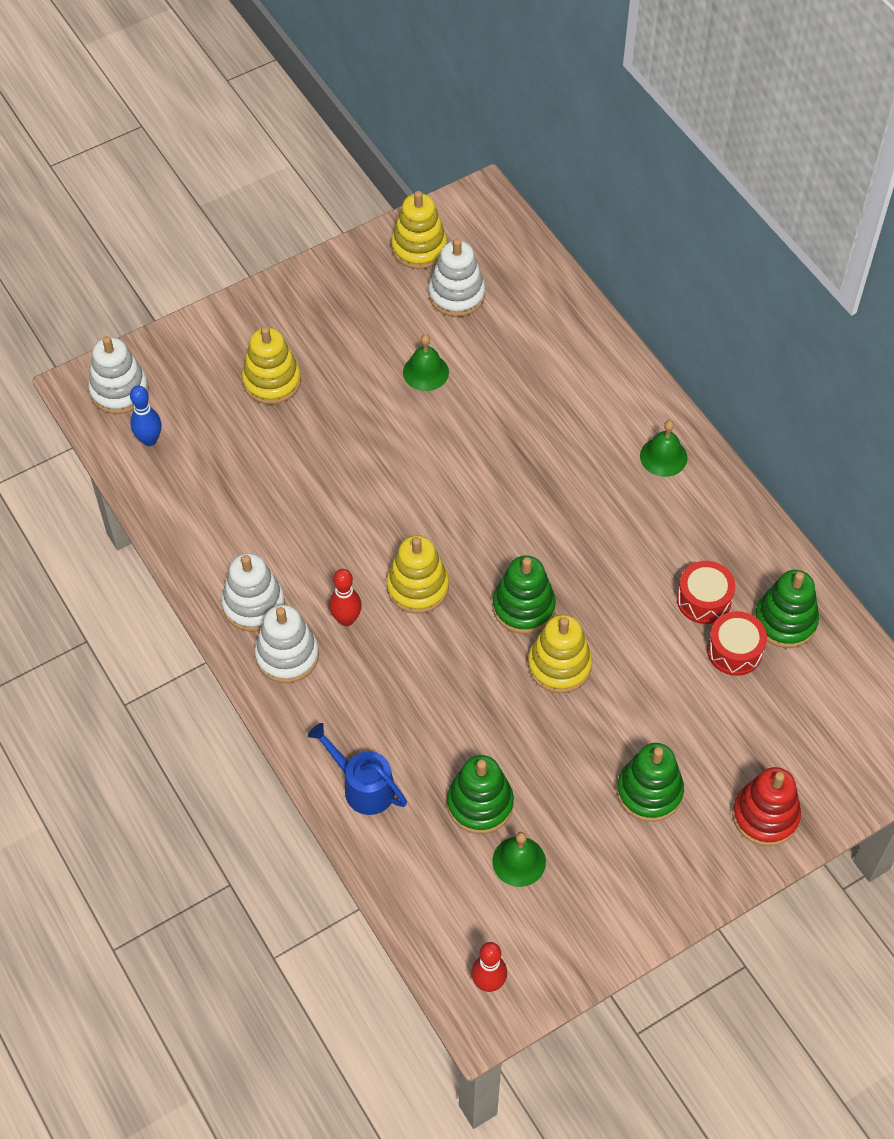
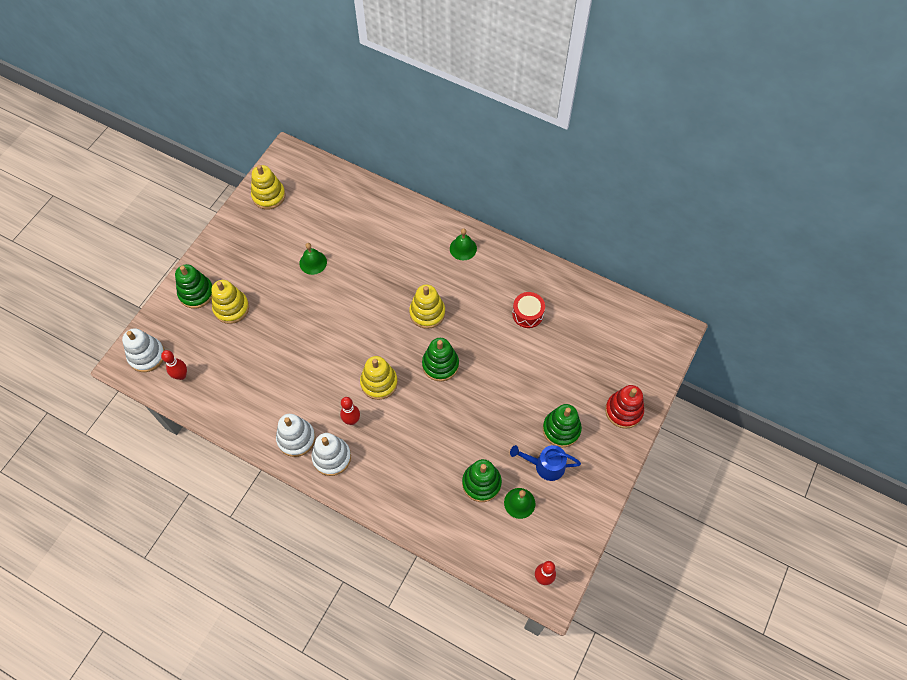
camera: 30 degrees left, 5 degrees up
(149, 440) = (181, 375): blue bowling pin -> red bowling pin
(362, 786) = (415, 508): blue watering can -> blue watering can (545, 465)
(456, 295) = (304, 212): white stacking toy -> none
(559, 665) = (477, 386): yellow stacking toy -> yellow stacking toy (427, 313)
(734, 651) = (558, 333): red drum -> none
(785, 621) = (573, 304): green stacking toy -> green stacking toy (196, 293)

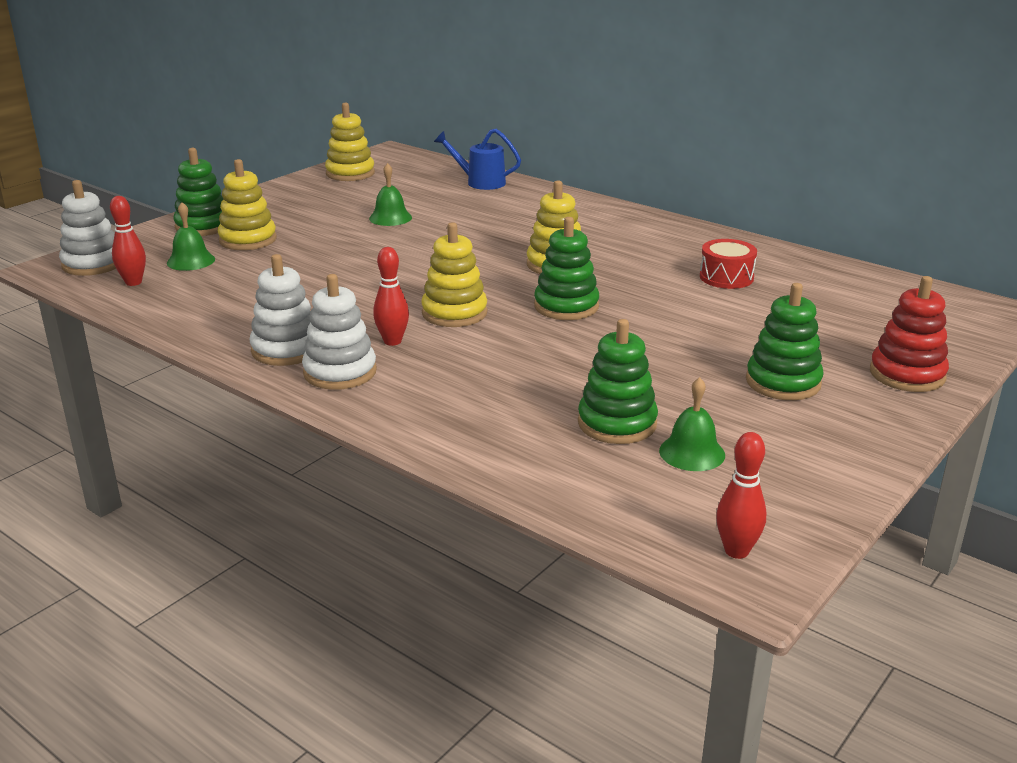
camera: 10 degrees right, 35 degrees down
(463, 248) = (626, 223): green bell -> green bell (191, 261)
(545, 465) = (748, 416): blue watering can -> blue watering can (480, 182)

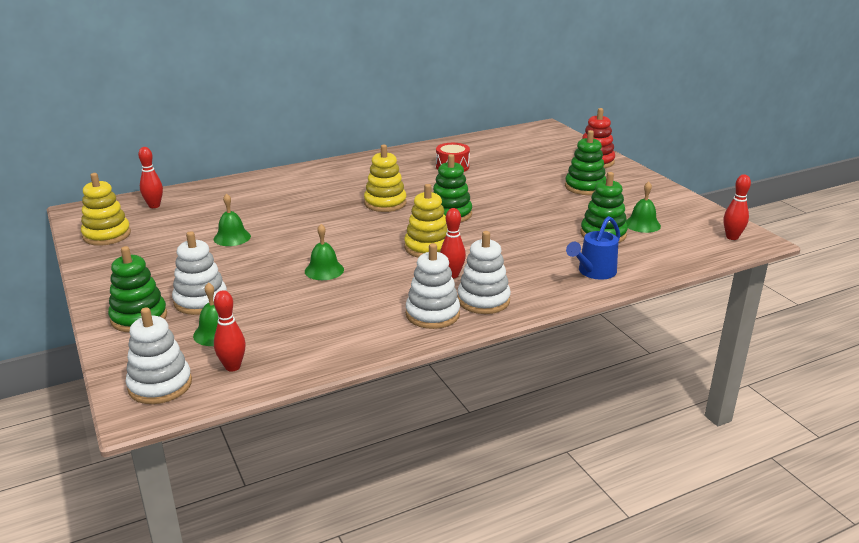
camera: 65 degrees left, 0 degrees up
(248, 240) = (201, 301): yellow stacking toy -> white stacking toy
(351, 274) = (324, 270): none -> green bell
(430, 172) = (154, 206): none -> red bowling pin
(480, 182) = (205, 194): blue watering can -> blue watering can (593, 272)

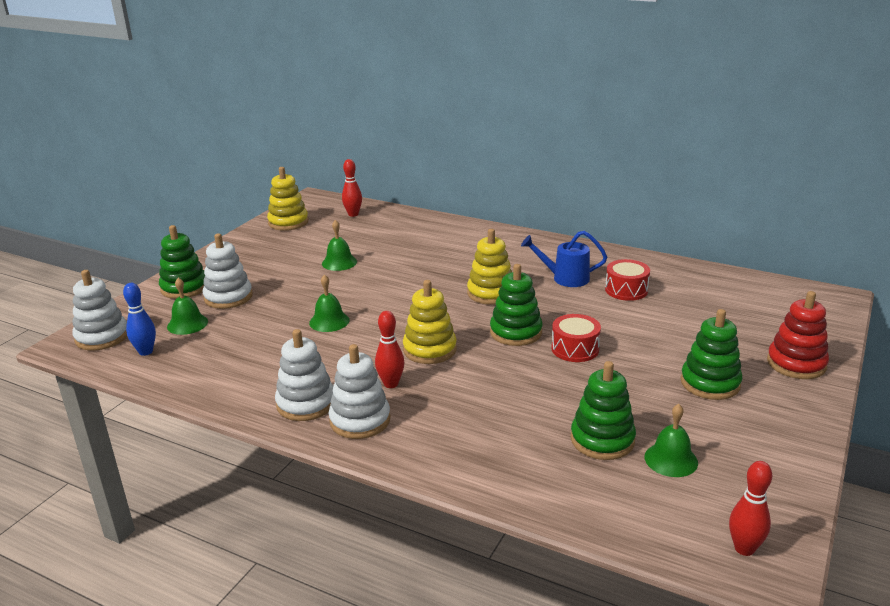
camera: 55 degrees right, 0 degrees up
(232, 367) = (146, 352): red bowling pin -> blue bowling pin
(497, 205) = (575, 349): none -> red drum
(593, 272) = (498, 466): blue watering can -> blue watering can (564, 278)

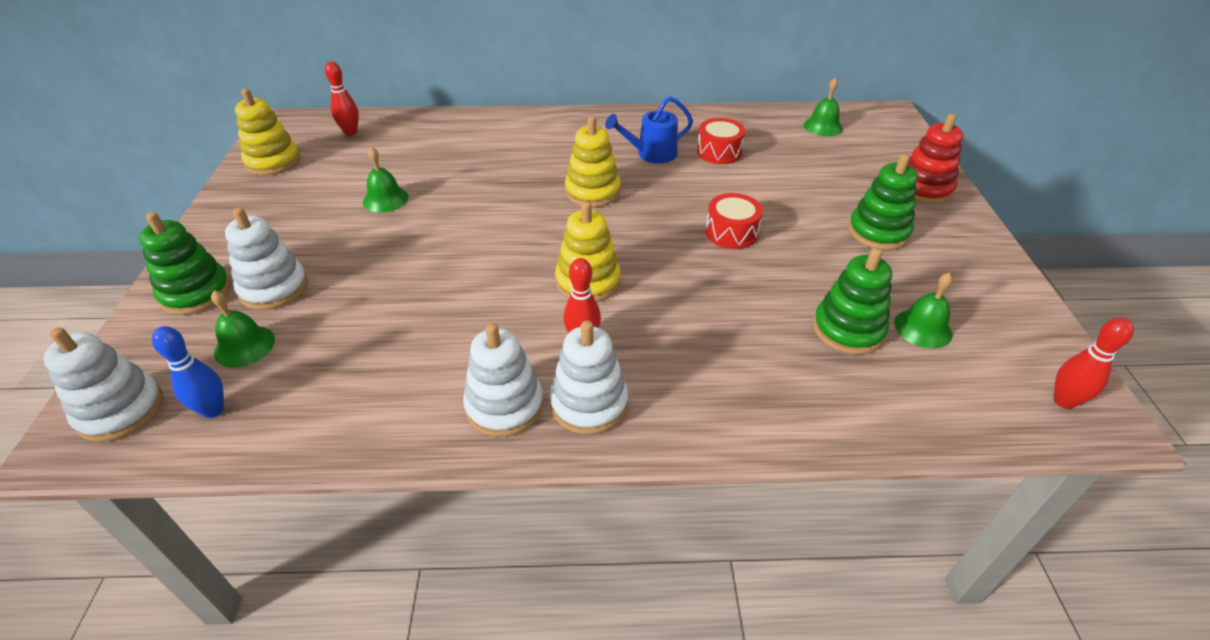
camera: 30 degrees left, 15 degrees up
(329, 321) = (439, 282): green bell -> green bell (823, 126)
(516, 332) = (658, 231): green stacking toy -> none

